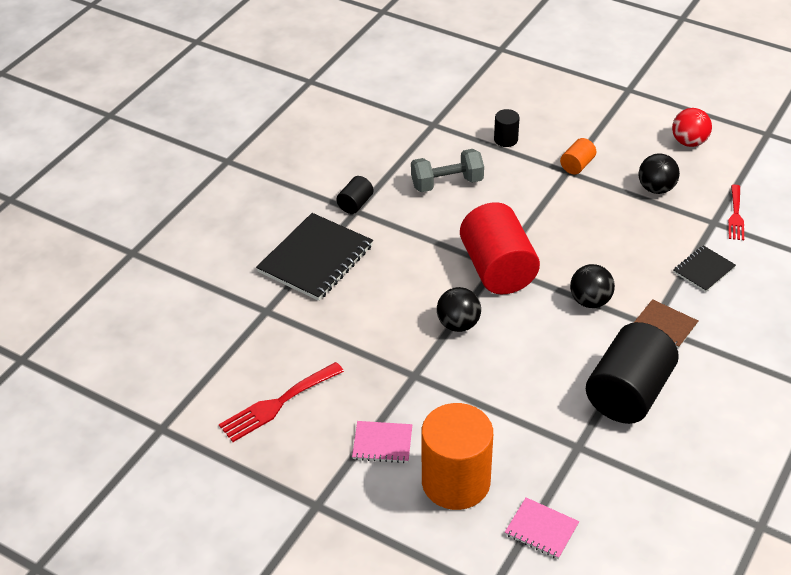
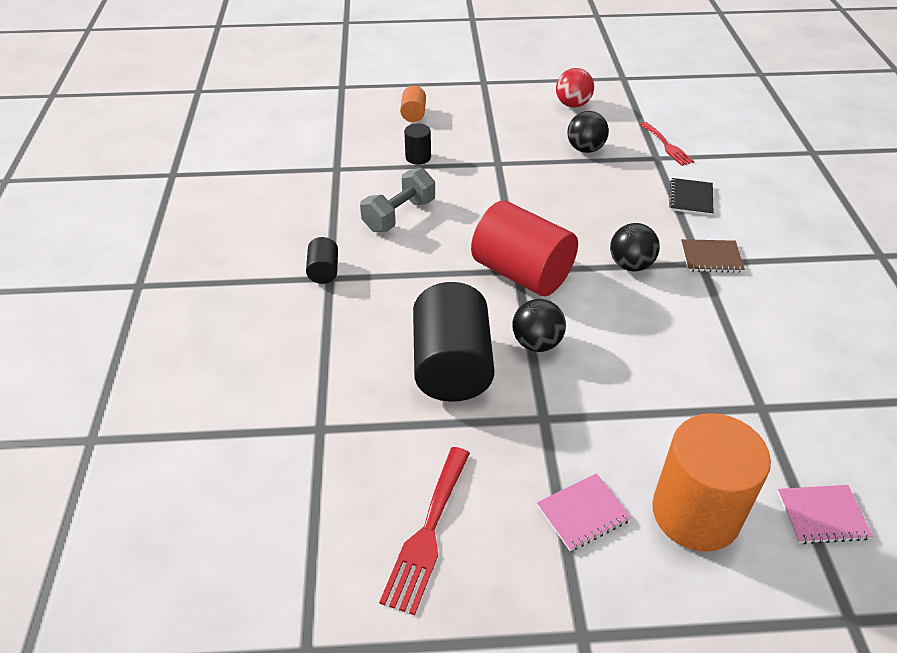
camera: 35 degrees left, 0 degrees up
(315, 259) = (329, 345): black notebook -> none
(577, 165) = (502, 155): orange cylinder -> orange cylinder (413, 114)
(628, 393) = (748, 333): black cylinder -> black cylinder (452, 366)

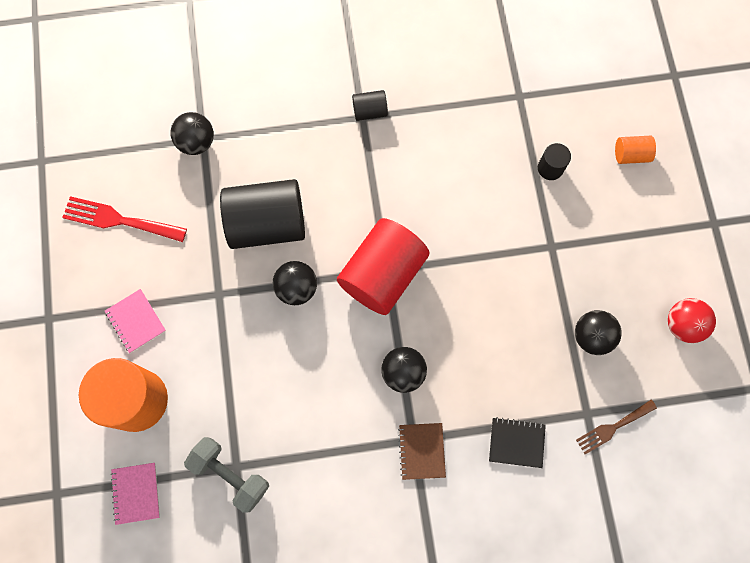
camera: 85 degrees right, 30 degrees up
(323, 436) = (196, 142): none -> black ball
(399, 215) = (453, 162): grey dumbbell -> grey dumbbell (230, 474)
(667, 146) = (613, 427): red fork -> brown fork

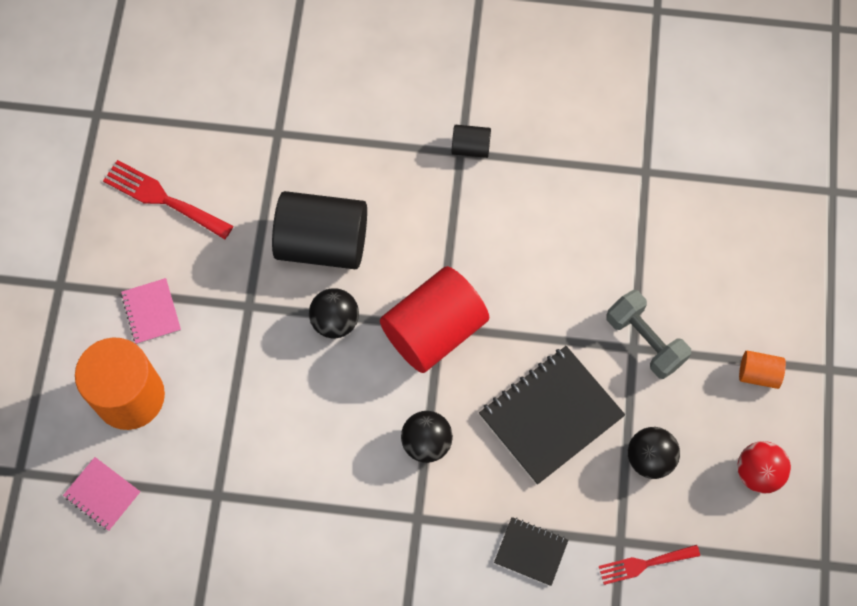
camera: 15 degrees right, 5 degrees down
(136, 493) = (102, 494): pink notebook -> pink notebook turned 60 degrees counterclockwise
(196, 142) = (269, 135): black ball -> none
(230, 474) = (208, 501): grey dumbbell -> grey dumbbell (645, 340)
(422, 451) = (423, 532): brown notebook -> none
(500, 322) = (551, 416): none -> black notebook
(550, 168) = (657, 260): black cylinder -> none
(613, 427) = (644, 564): brown fork -> red fork
(631, 155) = (754, 268): orange cylinder -> orange cylinder (758, 374)

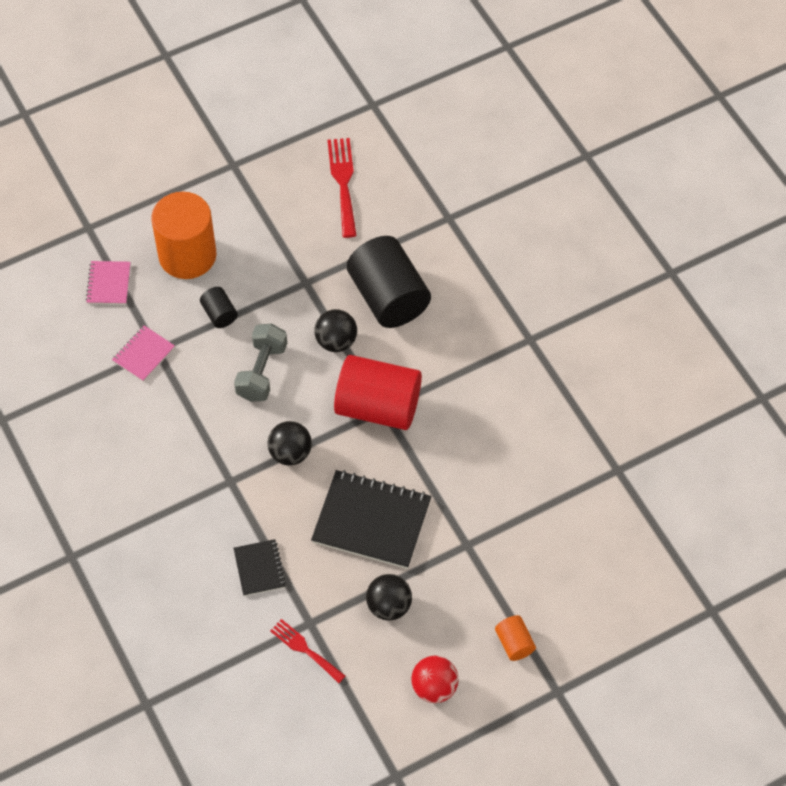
camera: 55 degrees right, 10 degrees down
(151, 312) = (256, 229): pink notebook -> pink notebook (143, 354)
(470, 147) = (539, 343): black cylinder -> black cylinder (219, 314)
(645, 340) = (479, 549): grey dumbbell -> grey dumbbell (262, 371)

